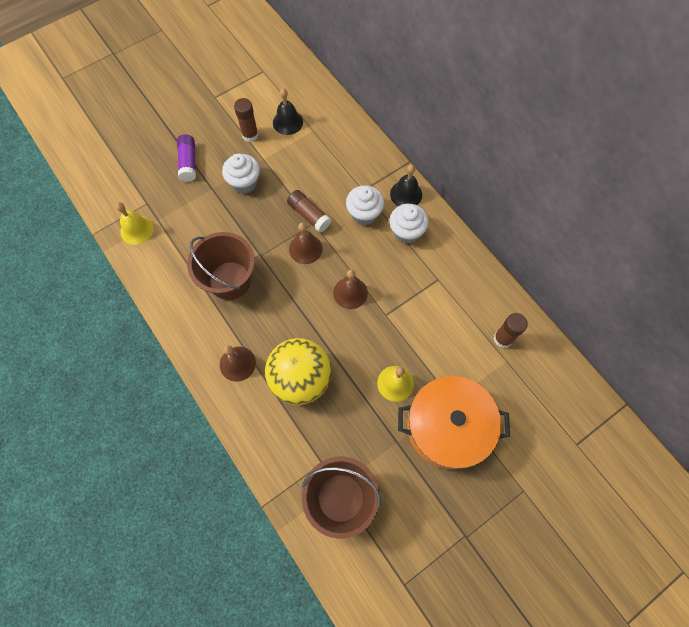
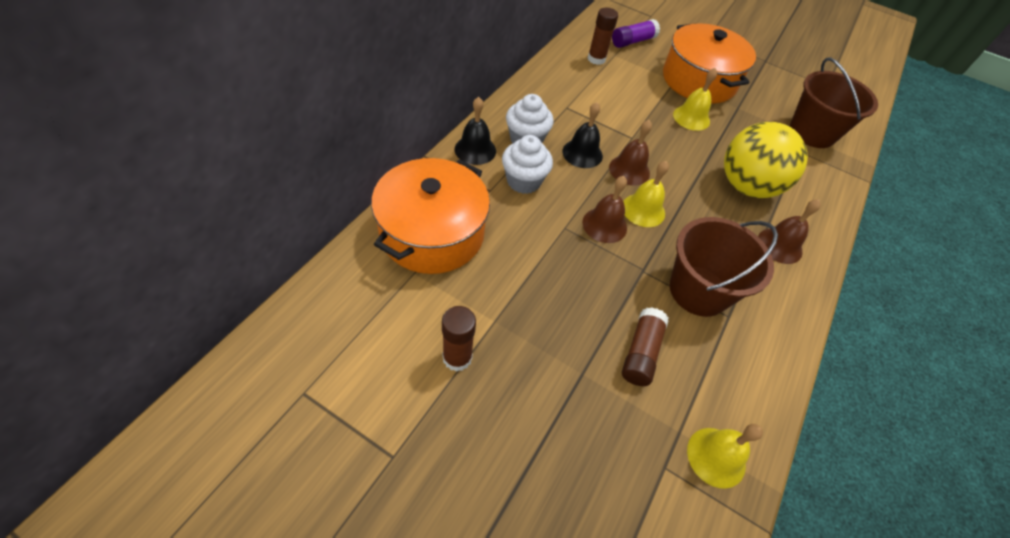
camera: 120 degrees left, 15 degrees down
(188, 162) = (555, 434): purple glue stick -> purple glue stick (633, 41)
(244, 182) = (549, 330): white cupcake -> none
(287, 122) = (410, 311): black bell -> black bell (582, 153)
(308, 282) = (643, 210): none -> yellow bell
(309, 215) = (557, 235): brown glue stick -> brown glue stick (641, 352)
(338, 147) = (432, 233): none -> orange pot

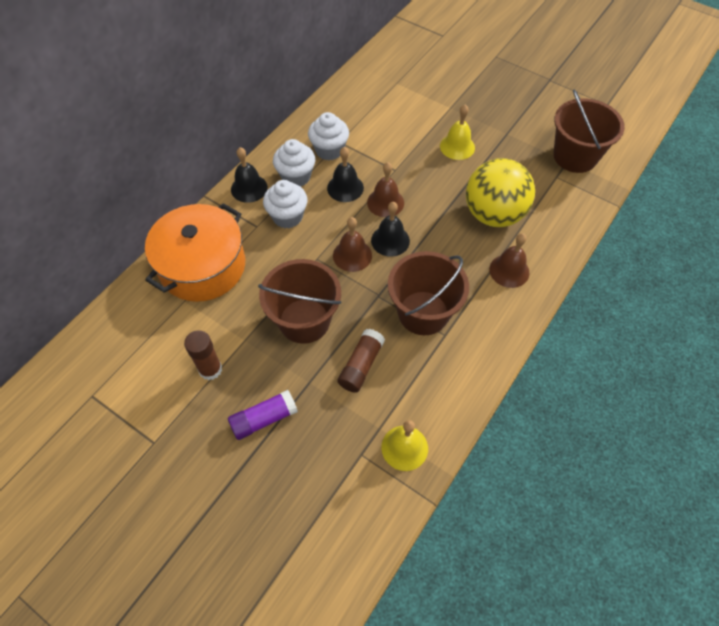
camera: 10 degrees right, 5 degrees up
(557, 115) = (329, 150): none -> white cupcake
(563, 298) = (304, 321): none -> brown bucket
(596, 59) = (377, 88): brown glue stick -> none
(633, 41) = (417, 66): purple glue stick -> purple glue stick (264, 419)
(643, 210) = (390, 240): yellow bell -> black bell
(699, 80) = (474, 106): orange pot -> none

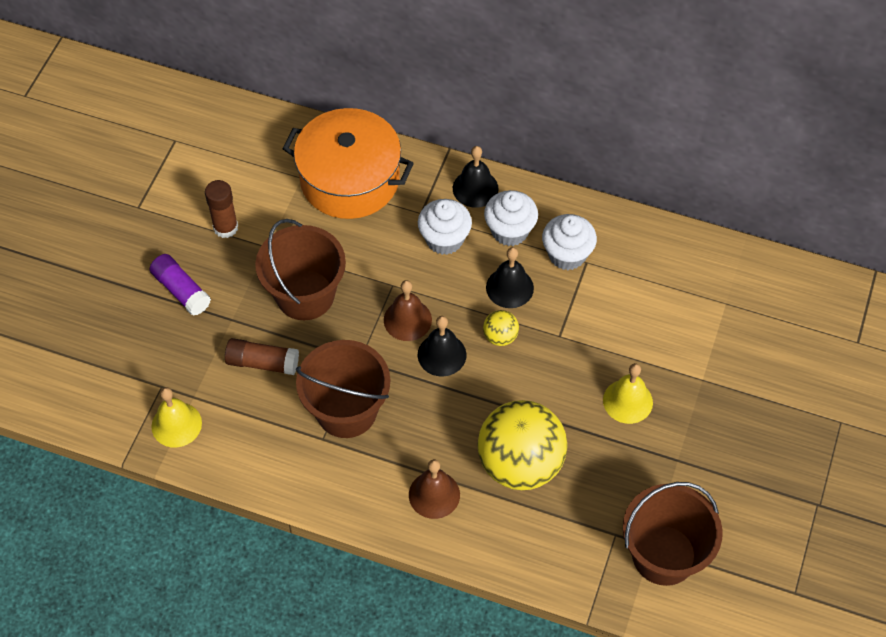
camera: 75 degrees right, 0 degrees up
(385, 202) = (500, 336): brown bell -> yellow ball

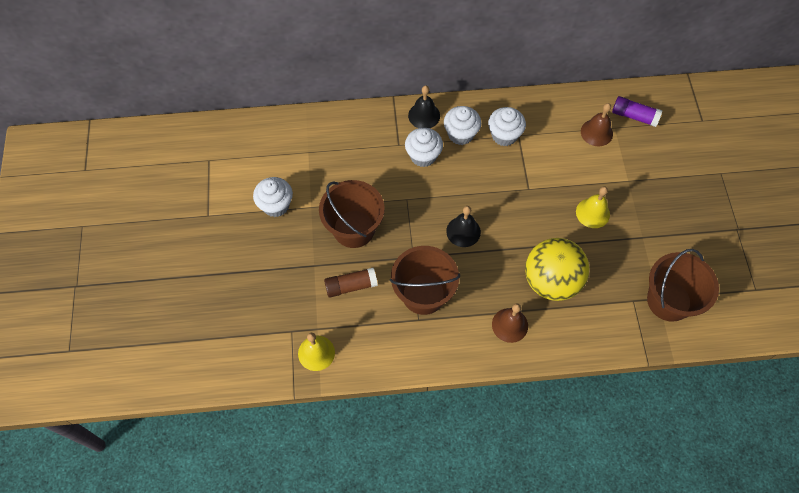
camera: 25 degrees left, 5 degrees up
(181, 290) = (269, 260): purple glue stick -> purple glue stick (634, 116)
(225, 227) = (276, 205): brown glue stick -> white cupcake
(350, 179) = (340, 141): orange pot -> none
(407, 320) = (429, 218): brown bell -> brown bell (596, 132)
(500, 336) = (493, 204): yellow ball -> none
(509, 287) = (481, 170): black bell -> none

